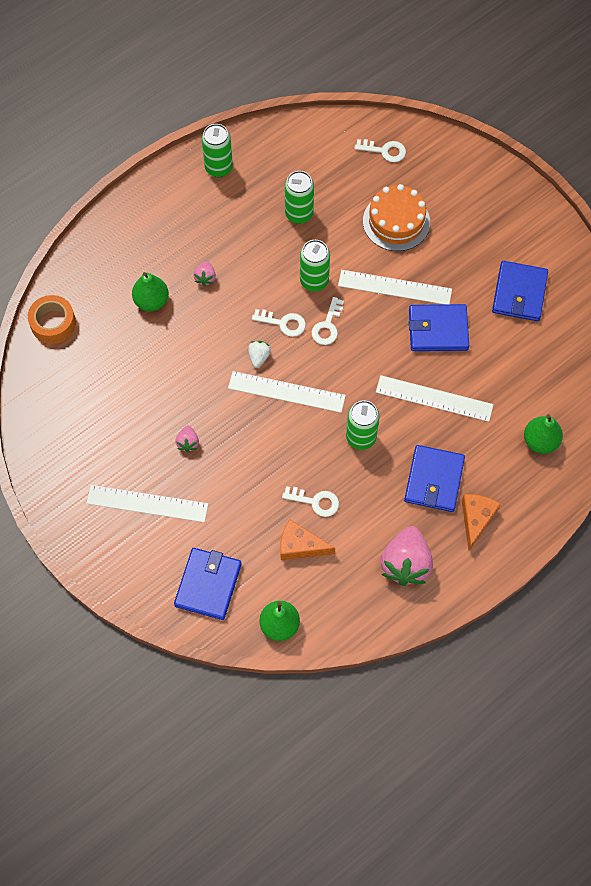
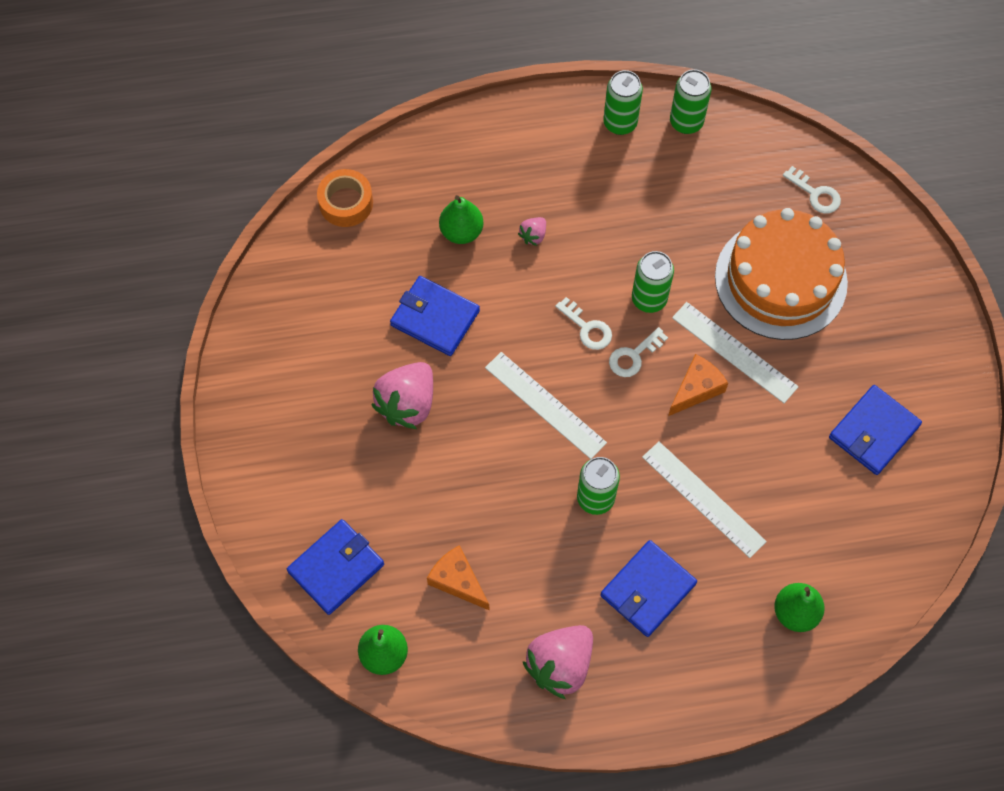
camera: 30 degrees right, 0 degrees up
(147, 503) = (326, 446): white ruler -> none
(188, 442) = (407, 404): pink strawberry -> pink strawberry, size x2.13
(259, 357) = (538, 351): white strawberry -> none
(299, 214) = (677, 216): green can -> green can (686, 122)
(315, 501) = (504, 542): white key -> none
(396, 221) = (780, 279): orange cake -> orange cake, size x1.55
(438, 330) = (754, 424): blue wallet -> blue wallet (435, 318)
(476, 519) = (668, 660): orange cheese -> orange cheese (696, 389)

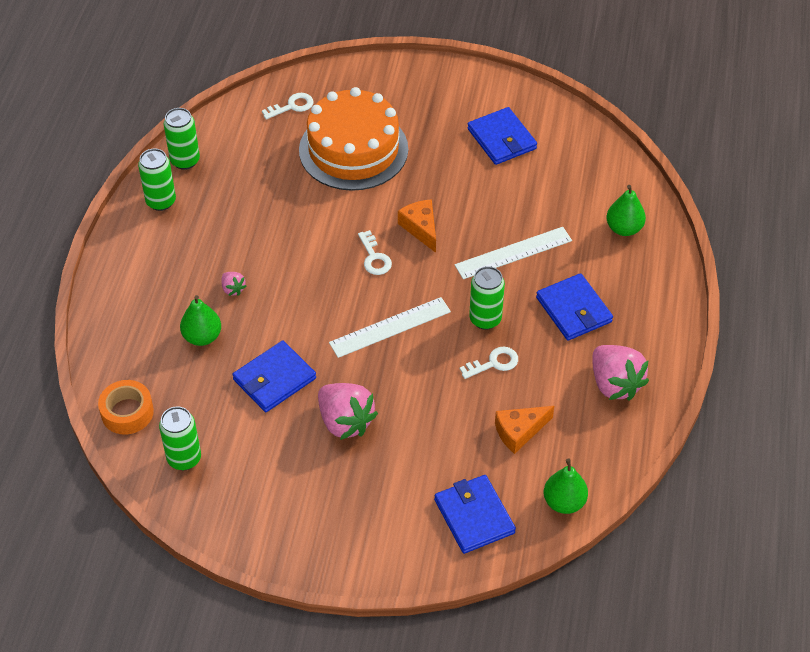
camera: 70 degrees left, 15 degrees down
(587, 328) = (335, 279): white key -> white key (494, 363)
(649, 299) = (329, 233): green can -> green can (184, 458)
(734, 352) = (400, 196): white ruler -> none

